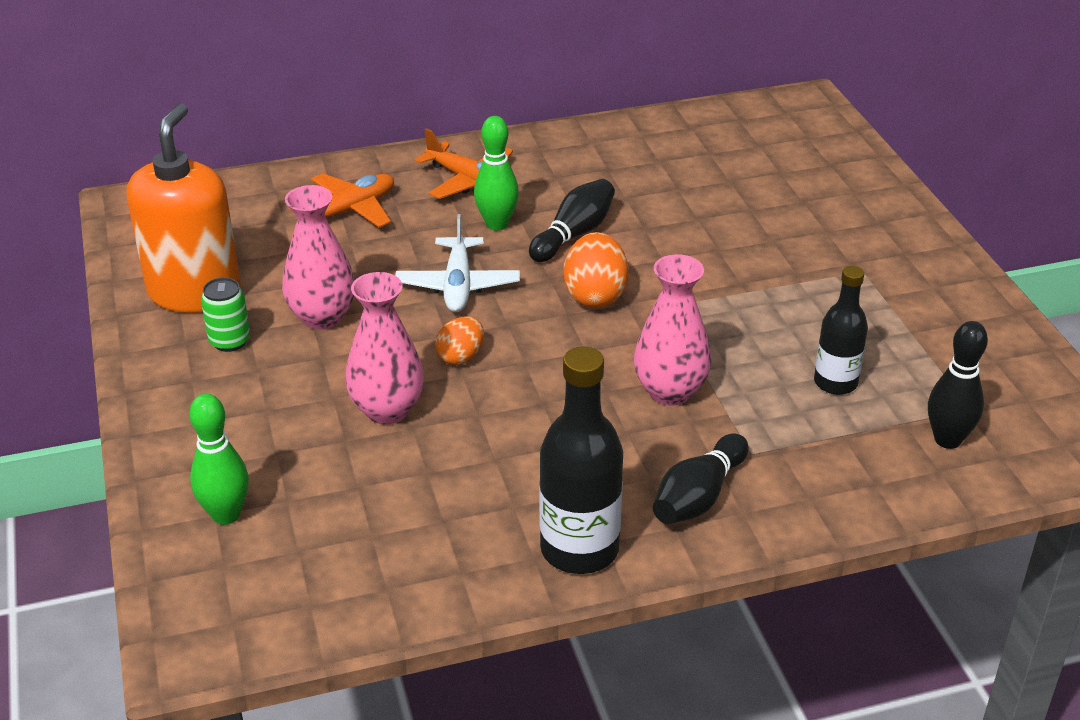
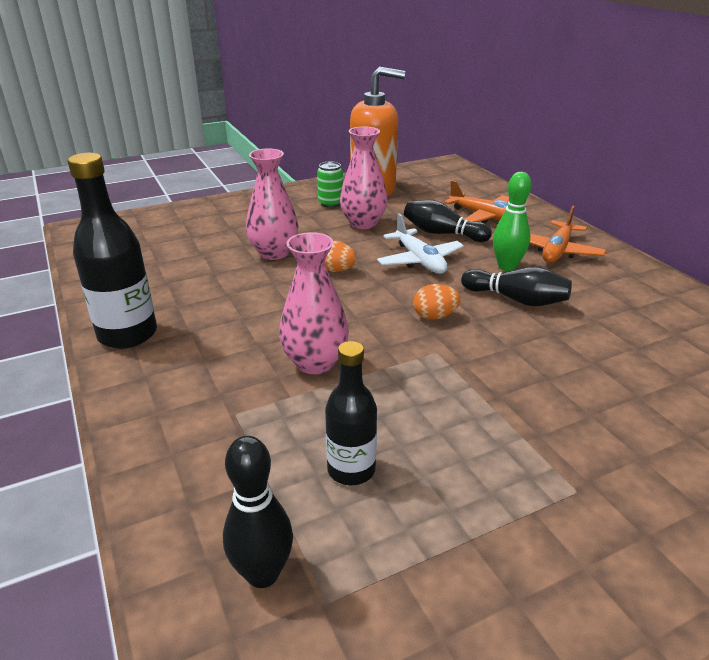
camera: 80 degrees right, 5 degrees down
(226, 515) = (180, 223): green bowling pin -> none
(458, 285) = (419, 260): white plane -> white plane turned 105 degrees counterclockwise
(595, 296) = (435, 316): orange egg -> orange egg, size x0.63
(698, 497) = (178, 386): black bowling pin -> black bowling pin (442, 233)

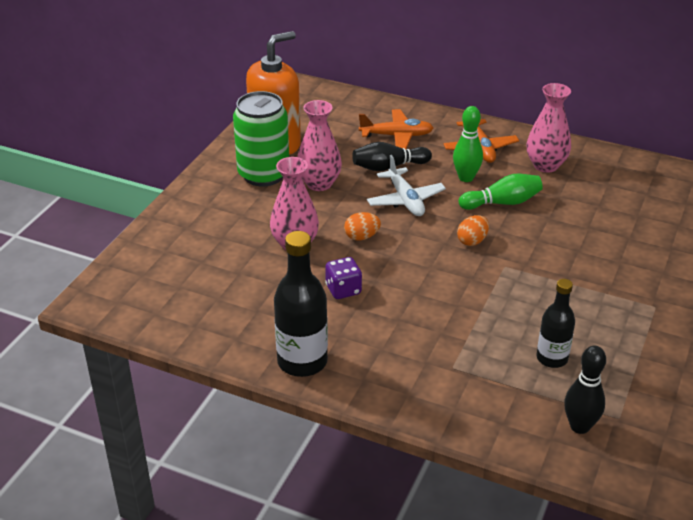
camera: 40 degrees left, 5 degrees up
(254, 300) = (343, 290): none -> purple dice
(315, 363) = (449, 311): pink vase -> pink vase (545, 165)
(330, 203) = (263, 174): green can -> green can, size x2.07
(419, 260) = (405, 200): white plane -> white plane turned 45 degrees clockwise
(516, 300) = (502, 203): black bowling pin -> green bowling pin

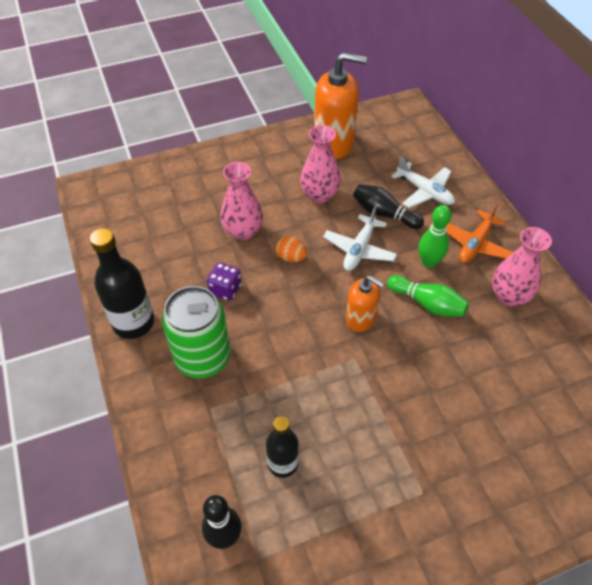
camera: 45 degrees right, 15 degrees up
(263, 174) = (294, 163): green can -> green can (203, 358)
(396, 136) = (424, 191): orange plane -> white plane
(472, 241) = (360, 319): orange egg -> orange soap dispenser

